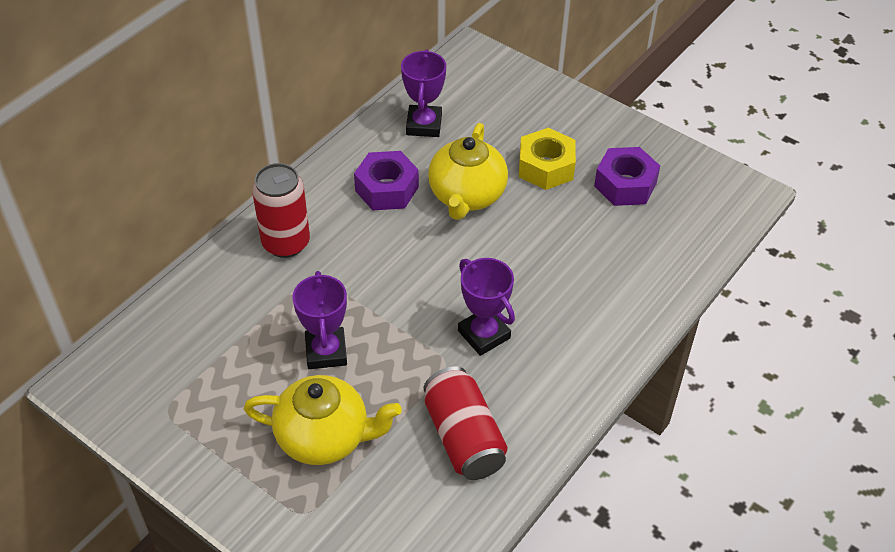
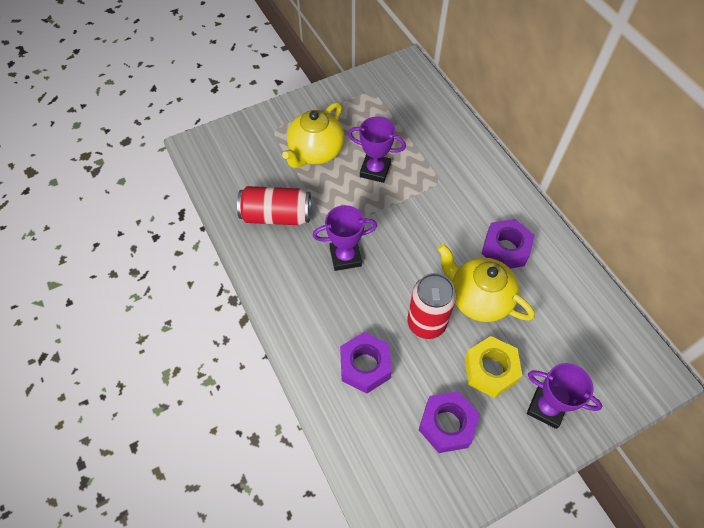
camera: 115 degrees right, 10 degrees up
(286, 243) = (475, 176): red can -> red can (426, 323)
(424, 125) = (570, 300): purple trophy -> purple trophy (546, 408)
(610, 267) = (365, 366): none -> purple nut

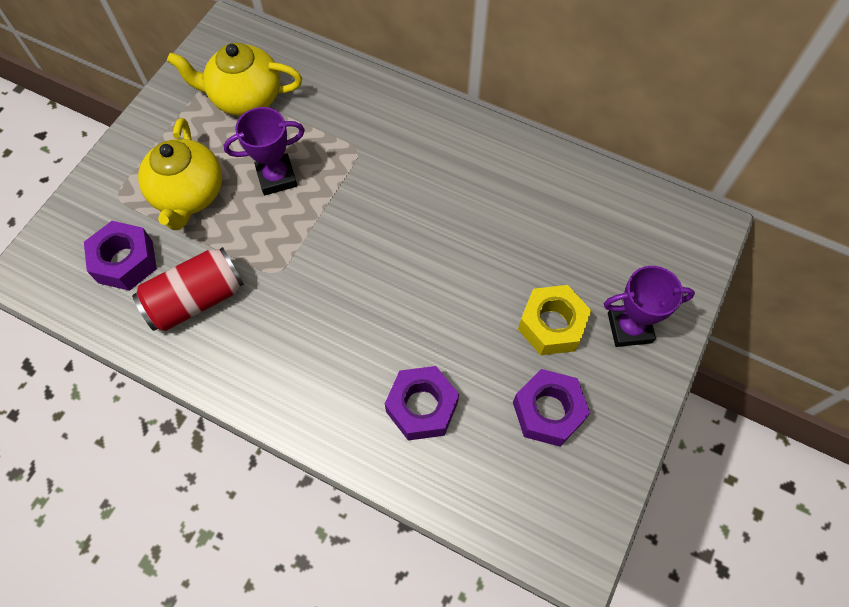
camera: 35 degrees left, 5 degrees up
(345, 257) = (313, 298): purple trophy -> none
(426, 323) = (454, 317): red can -> none
(478, 298) = (489, 256): yellow teapot -> yellow teapot (245, 98)
(505, 249) = (480, 185): purple nut -> purple nut (125, 261)

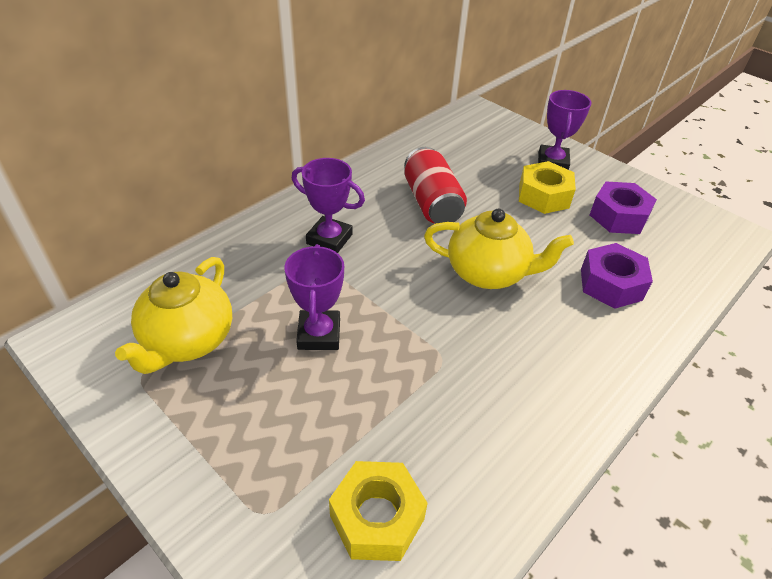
camera: 75 degrees left, 20 degrees down
(125, 261) = (377, 518): purple nut -> yellow nut
(189, 195) = (302, 424): yellow teapot -> yellow teapot (488, 273)
(196, 299) = (458, 442): red can -> red can (432, 203)
(395, 148) = (329, 239): none -> purple trophy

